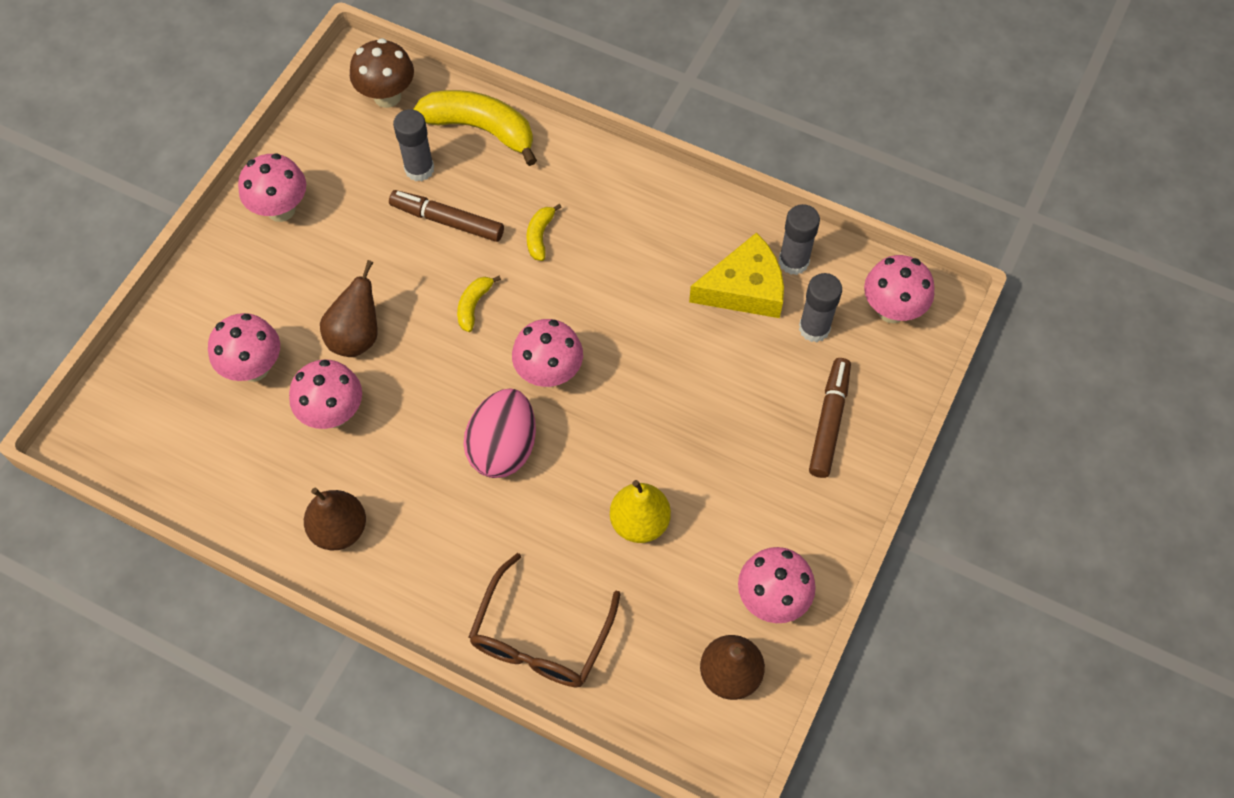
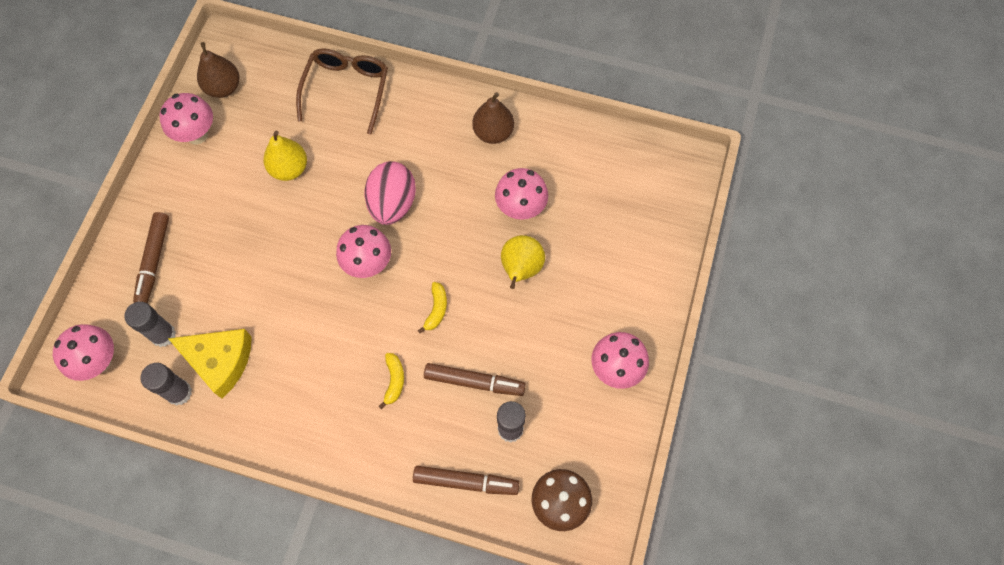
camera: 170 degrees right, 5 degrees up
(254, 368) = (590, 232): pink mushroom -> none
(356, 336) = (521, 269): brown pear -> yellow pear
(480, 129) = (466, 482): yellow banana -> brown marker
(744, 288) = (220, 361): yellow cheese -> yellow cheese turned 135 degrees counterclockwise

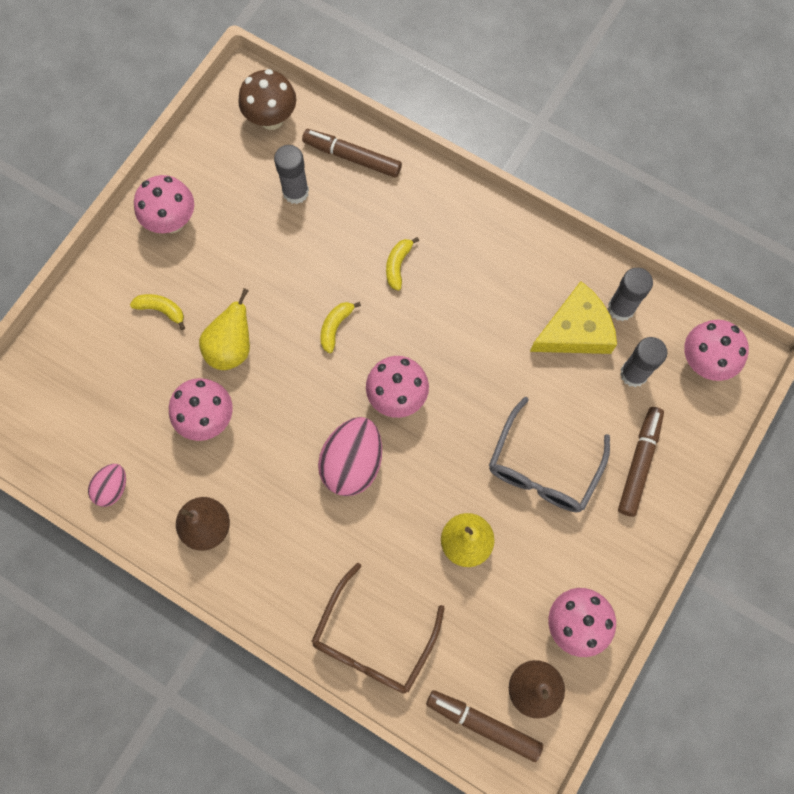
camera: 165 degrees left, 5 degrees up
(220, 361) = (575, 330): yellow cheese -> yellow cheese turned 120 degrees clockwise
(234, 238) = (543, 468): none -> grey glasses
(474, 382) = (317, 244): brown marker -> brown marker (483, 724)
(576, 141) = (112, 488): none -> pink egg
(593, 286) = (161, 310): none -> yellow banana

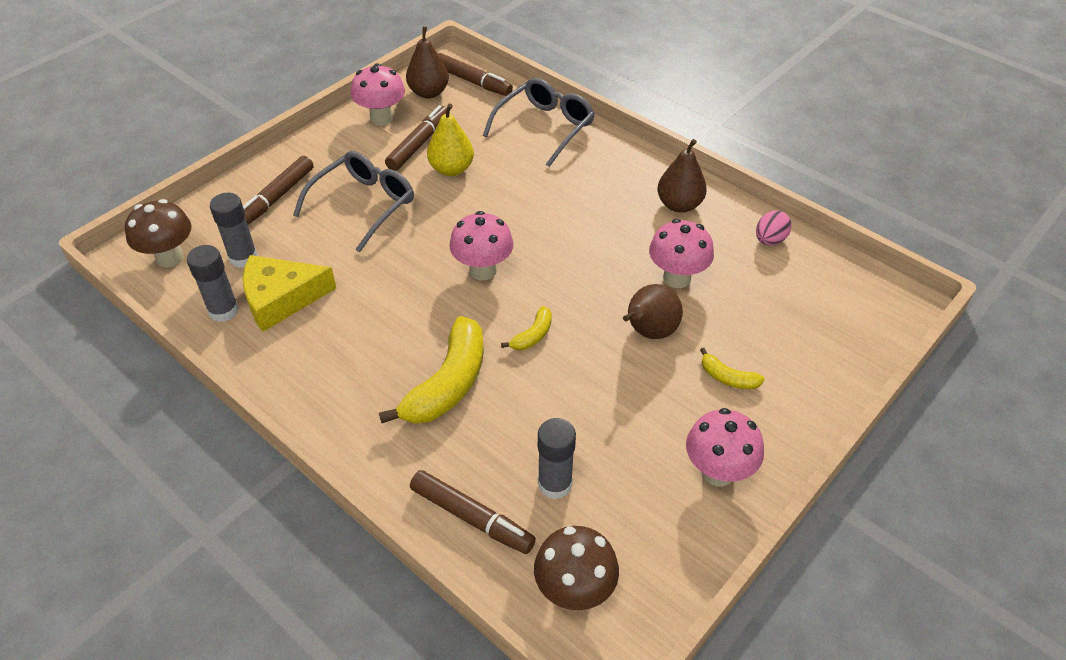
camera: 170 degrees left, 25 degrees down
(231, 348) = (649, 332): yellow pear -> brown pear
(352, 463) = (538, 229): pink egg -> none
(373, 640) = (545, 127): brown glasses -> grey glasses
(398, 265) = (448, 384): yellow banana -> yellow banana, size x2.11
(515, 581) = (419, 144): none -> brown marker
(704, 362) = (170, 258): pink mushroom -> brown mushroom

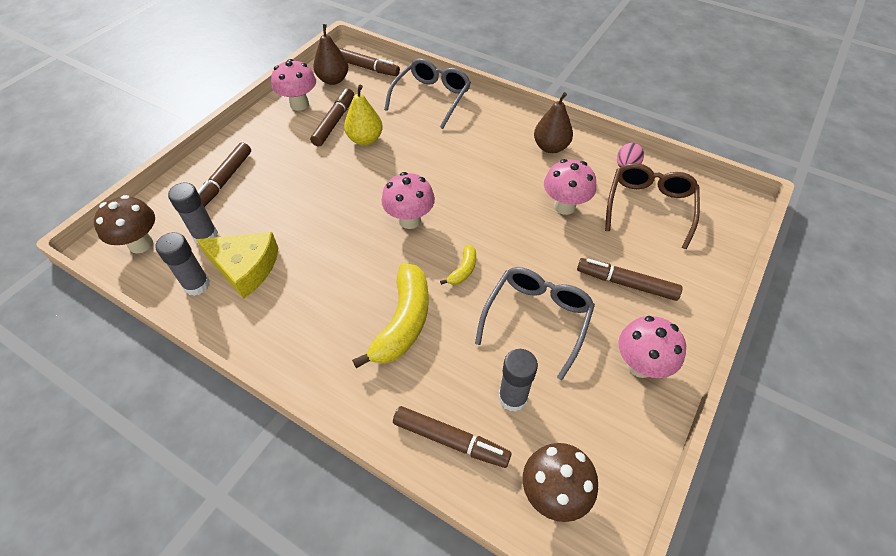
camera: 10 degrees left, 5 degrees up
(281, 299) = (245, 267): yellow cheese -> yellow cheese turned 135 degrees counterclockwise
(364, 205) = (299, 178): grey glasses -> grey glasses (537, 319)
(649, 332) = (554, 254): brown pear -> none
(728, 378) = (626, 283): yellow banana -> brown marker
(784, 292) = (649, 207): none -> brown glasses

